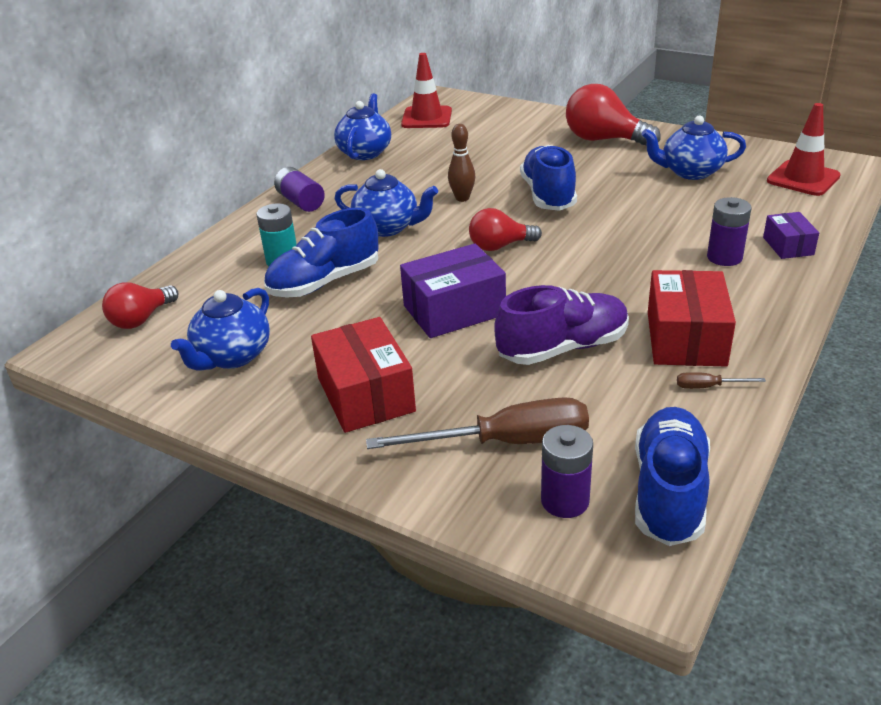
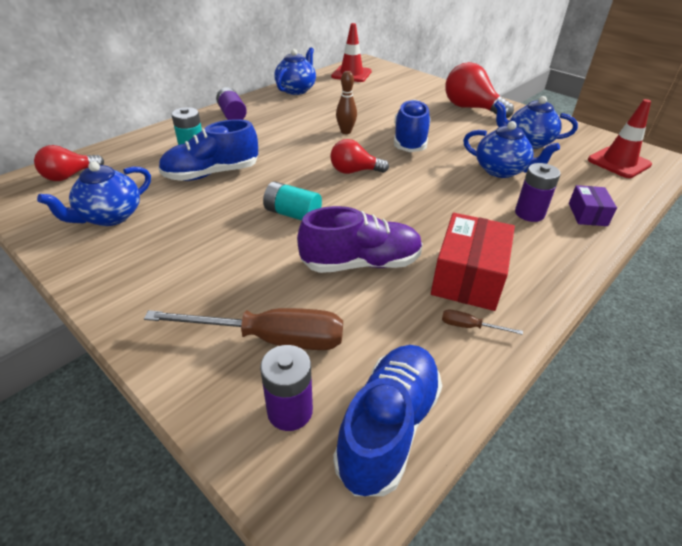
camera: 10 degrees right, 5 degrees up
(366, 394) = (185, 269): red box -> none
(388, 227) = (281, 143): blue teapot -> blue teapot (501, 170)
(454, 310) = (292, 214): purple box -> turquoise battery

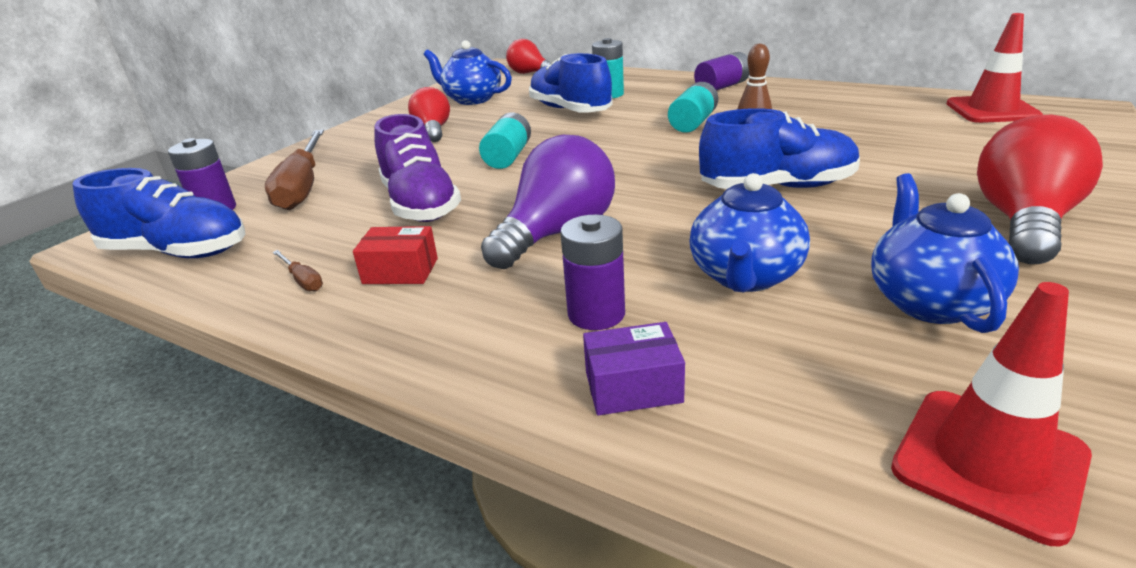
camera: 80 degrees right, 10 degrees down
(293, 138) = (693, 123): none -> turquoise battery
(296, 89) = (855, 95): blue teapot -> none
(354, 171) = (633, 168): red light bulb -> red light bulb (433, 131)
(437, 211) = (557, 233): none -> purple light bulb
(468, 277) = (400, 271): red box -> red box, size x0.56
(470, 327) = (302, 280): brown screwdriver -> brown screwdriver turned 135 degrees clockwise

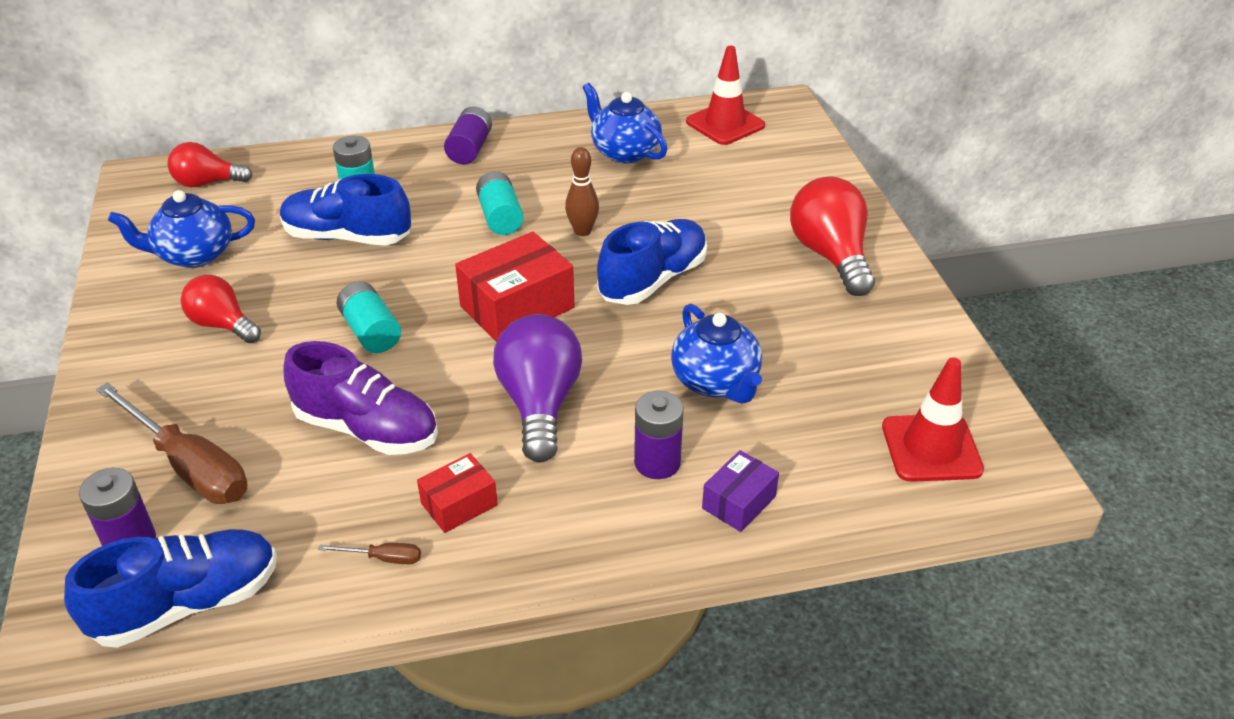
camera: 45 degrees left, 10 degrees up
(630, 172) = (517, 307): none -> red box
(929, 301) = (832, 352): blue teapot -> blue teapot (624, 152)

